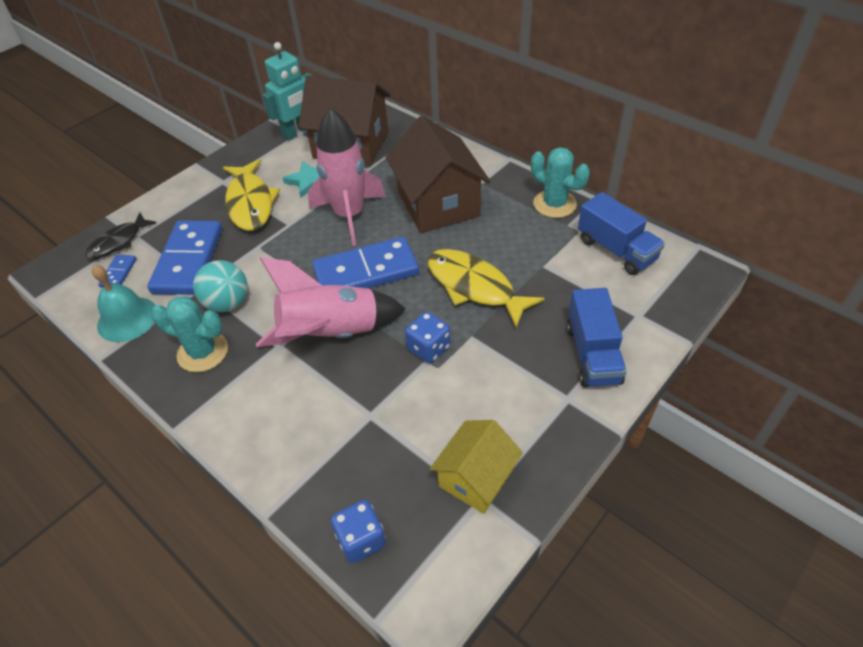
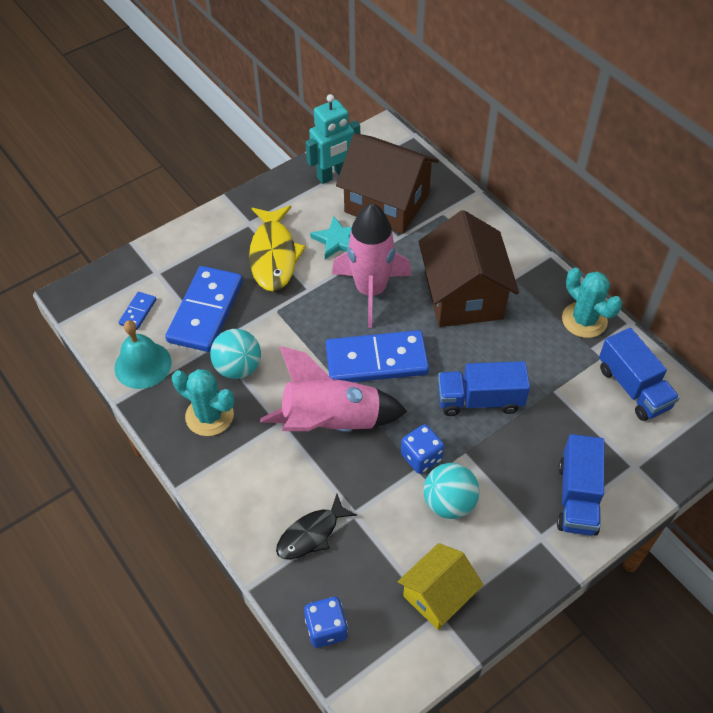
camera: 10 degrees right, 5 degrees up
(118, 242) = (140, 276): black fish -> black fish (311, 534)
(466, 385) = (449, 503): none -> turquoise ball
(474, 287) = (480, 400): yellow fish -> blue truck

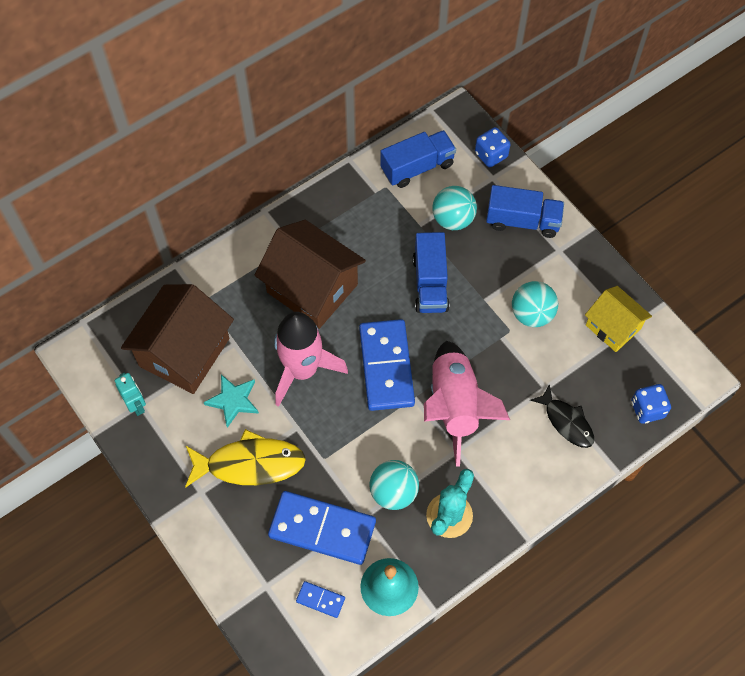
camera: 90 degrees left, 10 degrees up
(333, 175) = (136, 405): turquoise robot -> turquoise robot, size x0.63
(421, 457) = (489, 333): blue dice -> blue dice (491, 155)
(463, 296) = (312, 288): brown house -> brown house turned 45 degrees clockwise
(568, 423) = (453, 219): none -> turquoise ball
(584, 320) = (344, 193): turquoise cactus -> none

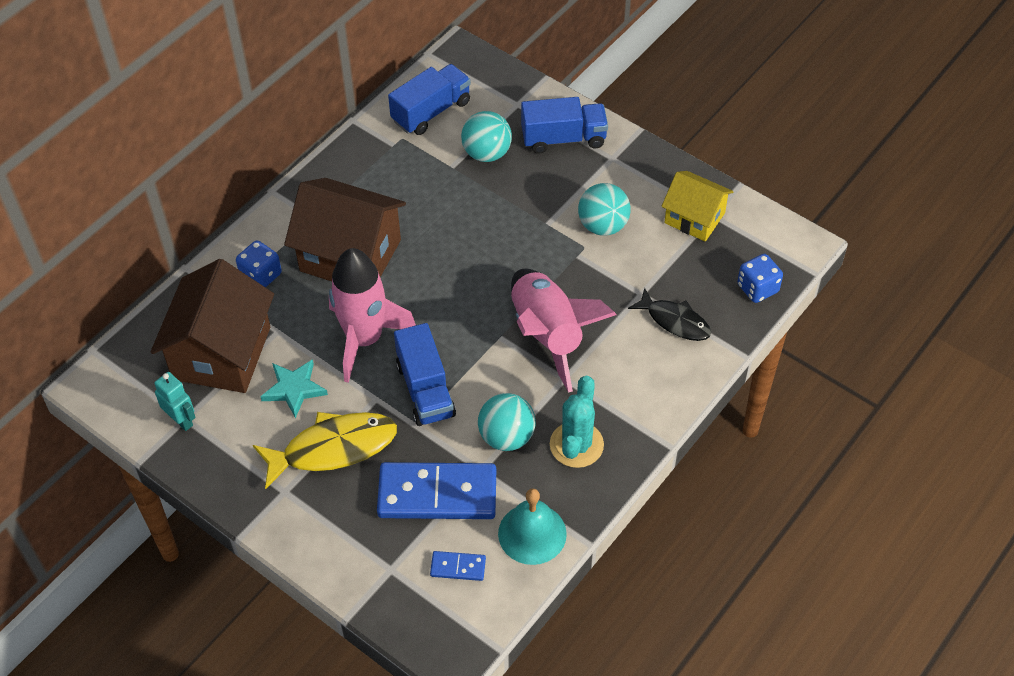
camera: 15 degrees left, 10 degrees down
(386, 366) = (459, 313): blue domino -> none
(430, 283) = (481, 221): blue truck -> blue truck (425, 390)
(491, 155) = (508, 83): blue dice -> blue dice (261, 275)

